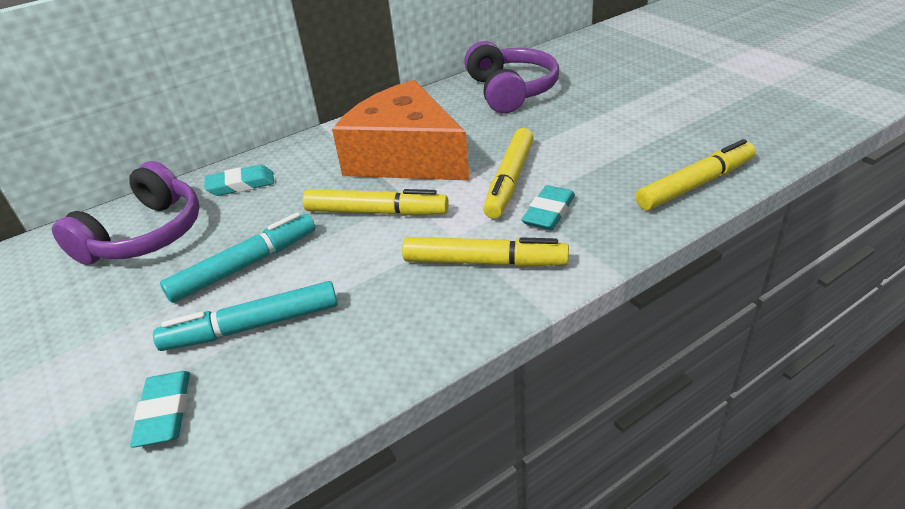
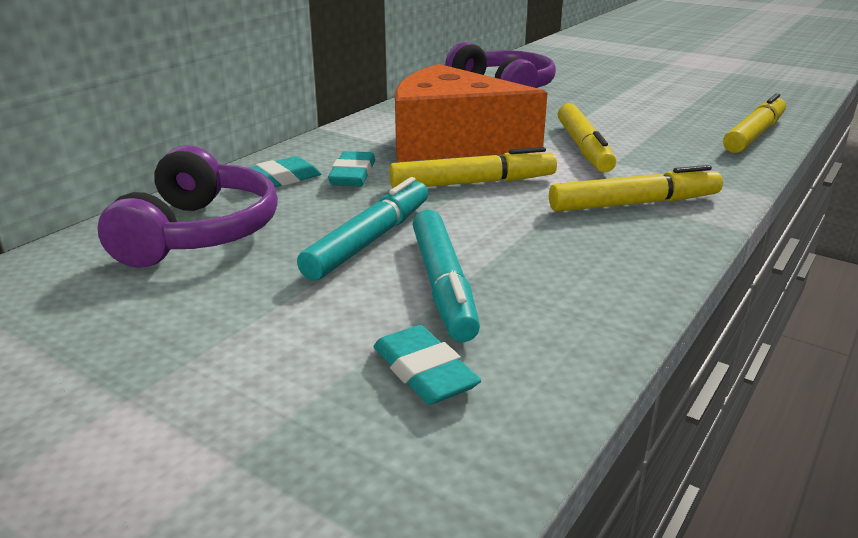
camera: 25 degrees left, 10 degrees down
(252, 326) = (442, 285): turquoise marker -> turquoise marker turned 60 degrees counterclockwise
(549, 212) = (650, 164): turquoise eraser -> turquoise eraser (352, 175)

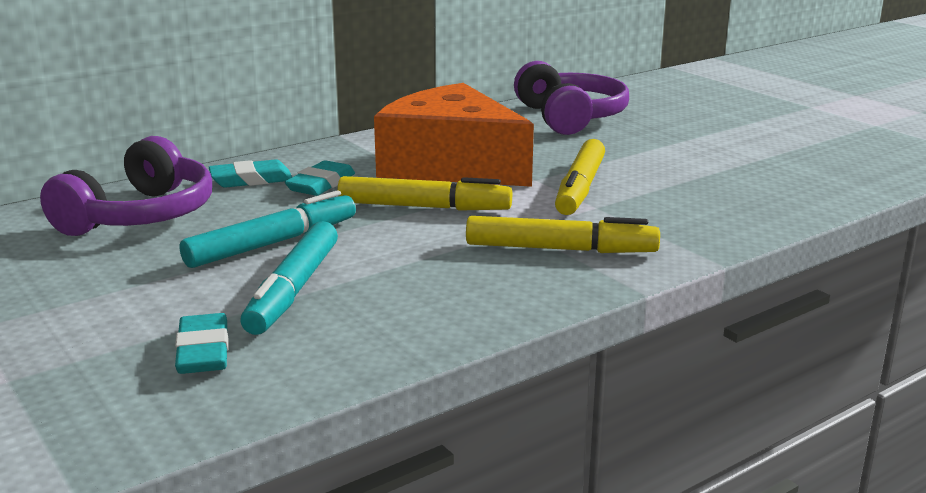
camera: 20 degrees right, 5 degrees down
(754, 134) = (796, 199): yellow marker -> none

